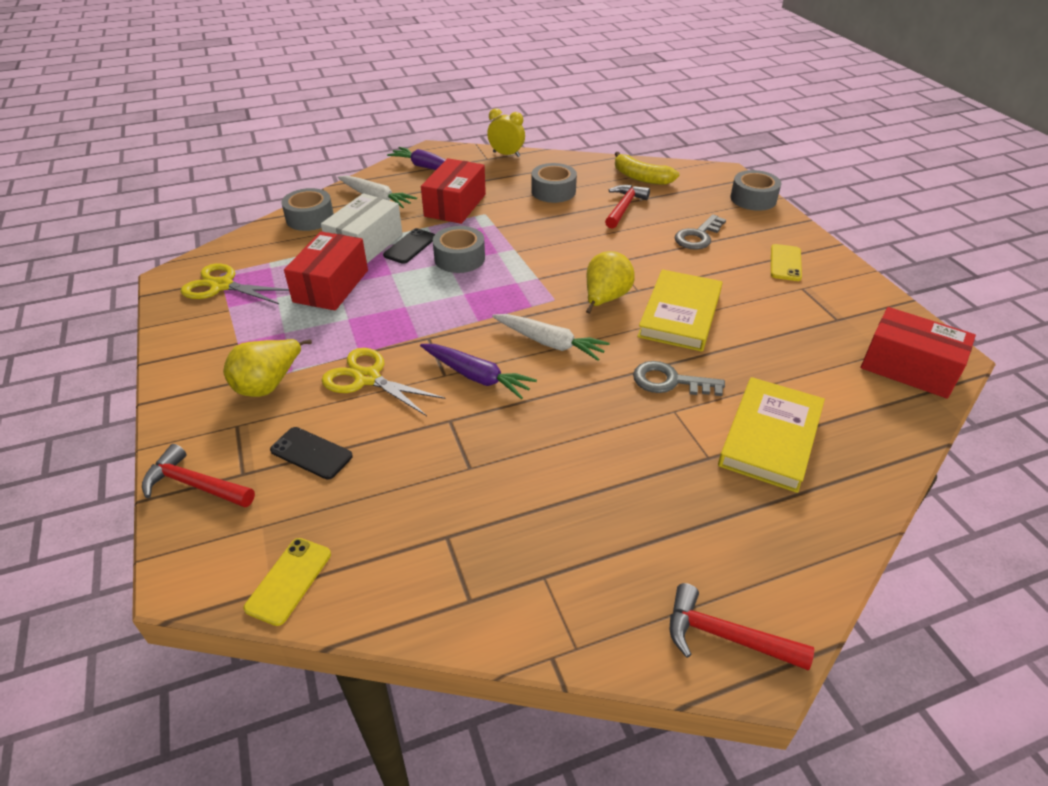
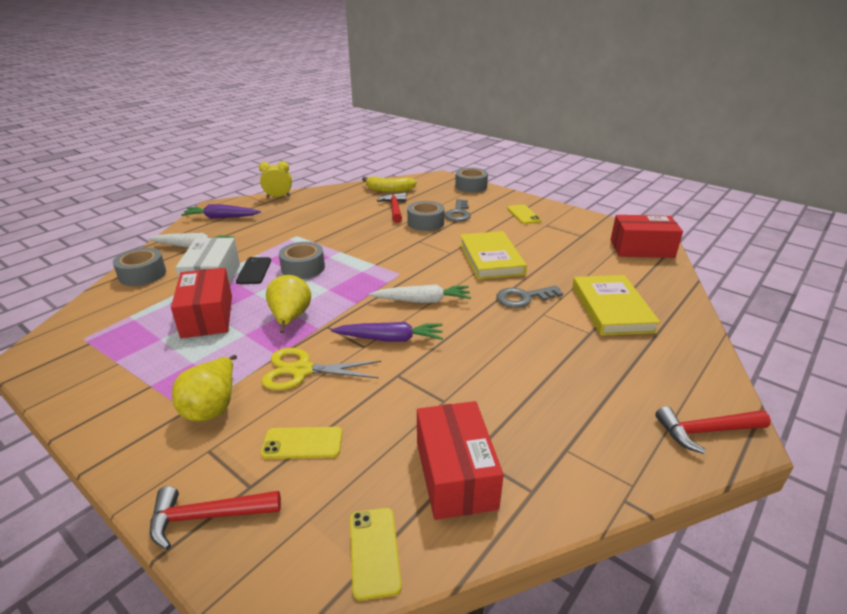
camera: 30 degrees left, 10 degrees down
(222, 286) = (94, 347): yellow scissors -> none
(311, 453) = (302, 443): black phone -> yellow phone
(455, 205) = (267, 236): red box -> red box (455, 474)
(553, 191) = (335, 211): grey tape -> grey tape (425, 223)
(605, 299) = (434, 264): yellow pear -> yellow pear (290, 318)

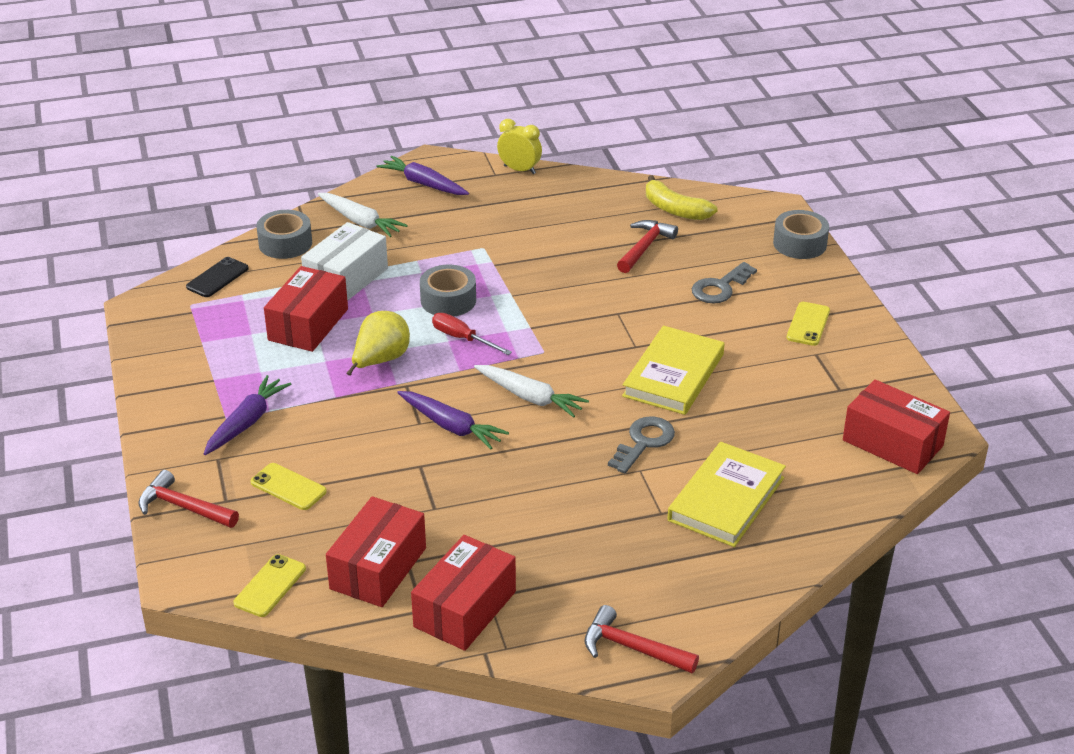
camera: 35 degrees right, 5 degrees up
(213, 406) = (246, 422): yellow pear -> purple carrot
(254, 271) = (395, 283): black phone -> black phone (217, 278)
(302, 370) = (343, 422): yellow scissors -> none
(337, 285) = (462, 338): none -> red screwdriver
(425, 223) = (658, 287): grey tape -> none
(523, 298) = (644, 442): grey key -> grey key turned 105 degrees clockwise
(563, 470) = (465, 609): none -> red box

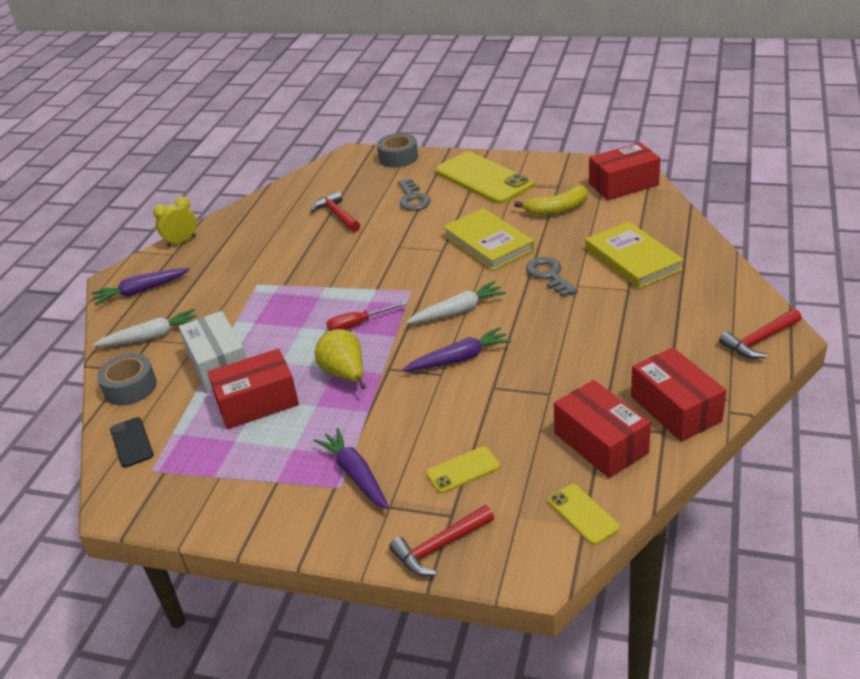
camera: 55 degrees left, 0 degrees up
(308, 324) = (257, 403): red box -> red box turned 75 degrees counterclockwise
(448, 300) = (304, 319): grey tape -> none
(675, 209) = (308, 191): yellow banana -> yellow banana (557, 209)
(808, 324) = (483, 179): yellow phone -> yellow phone, size x2.09

